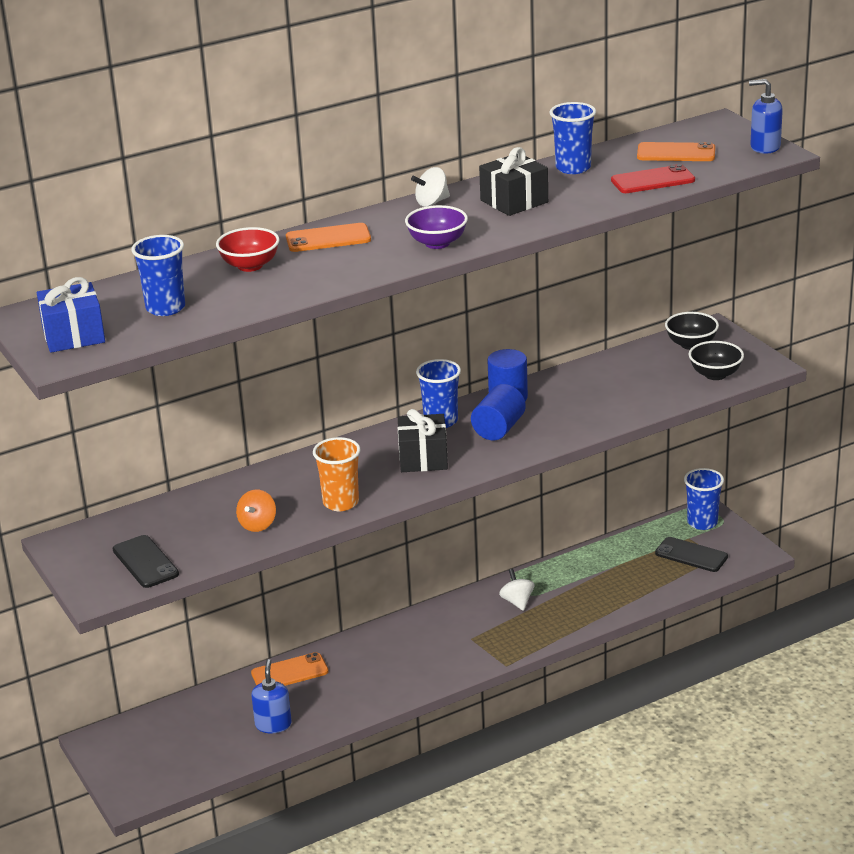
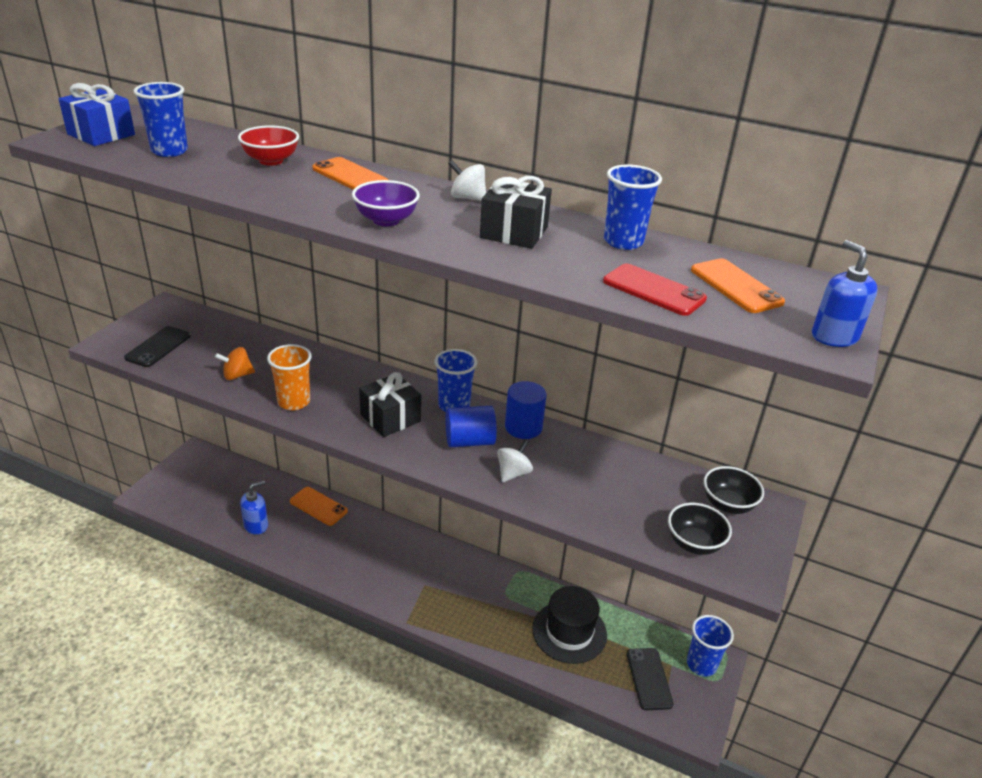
camera: 50 degrees right, 5 degrees up
(517, 602) = (490, 590): white spinning top -> white spinning top (513, 473)
(606, 576) = (569, 632): none -> black hat

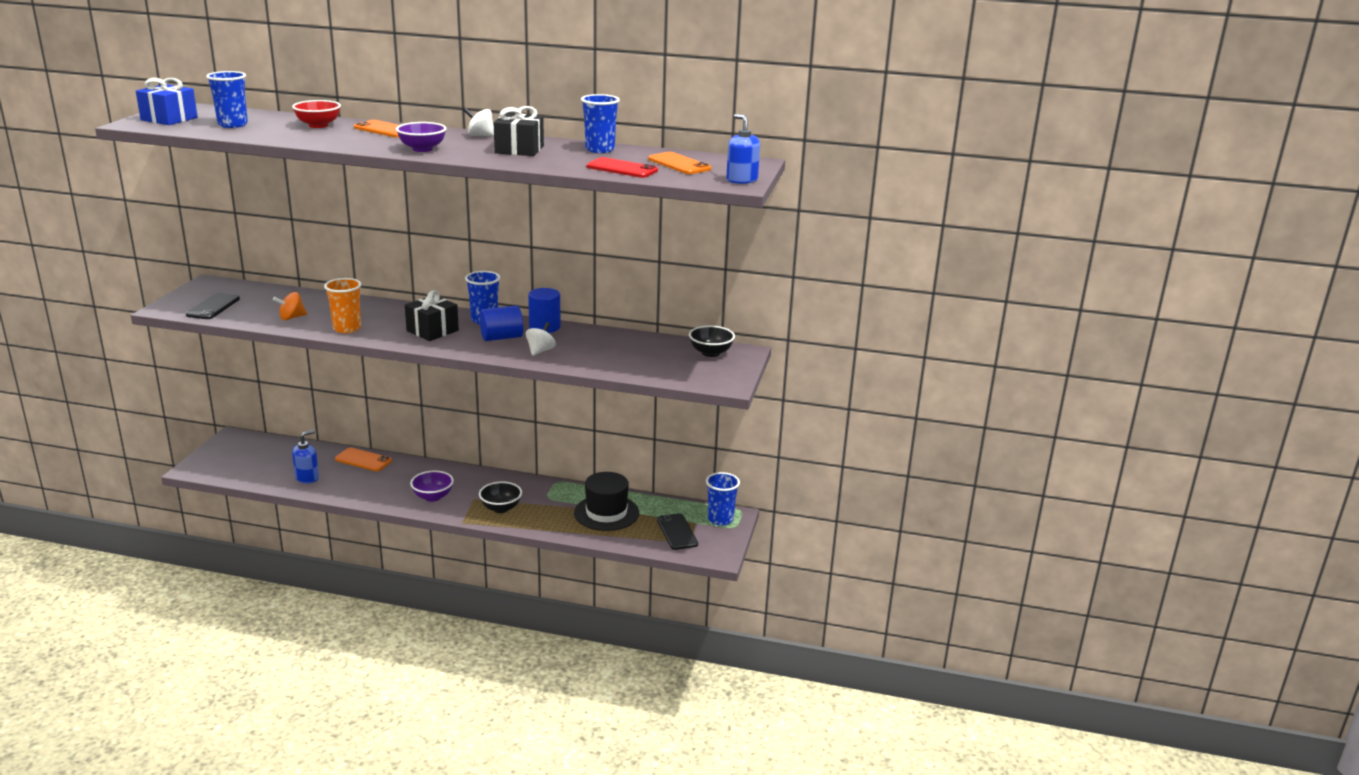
camera: 10 degrees left, 10 degrees down
(381, 575) = (433, 497): none -> purple bowl
(694, 543) = (685, 373): black bowl -> black bowl (501, 508)

